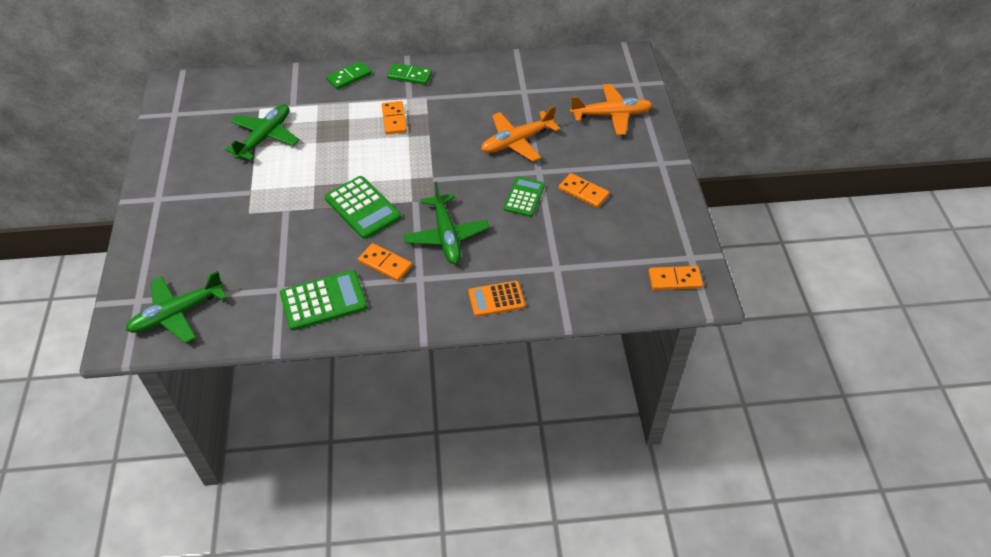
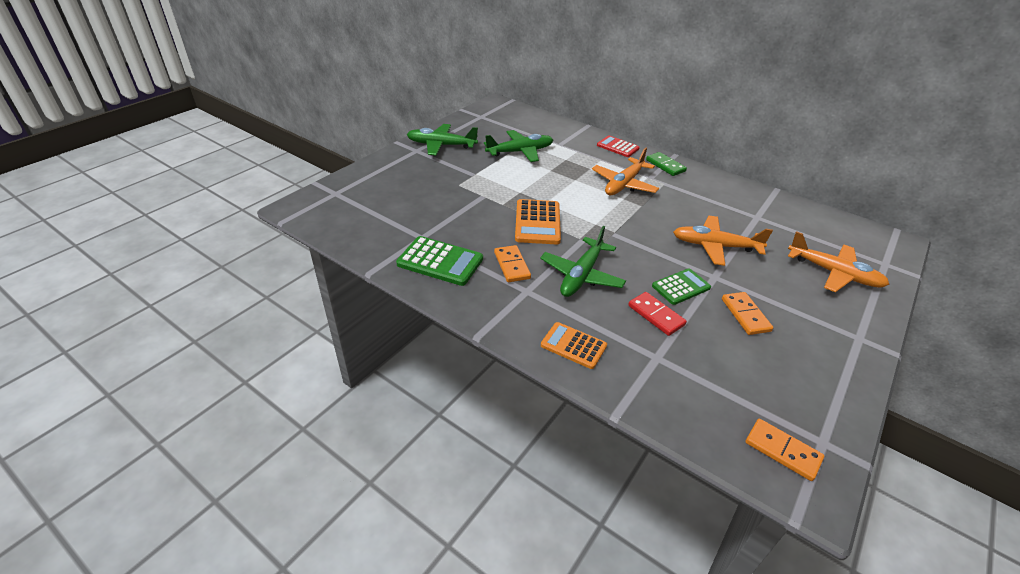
camera: 40 degrees right, 10 degrees down
(177, 313) = (345, 213): green plane -> green plane (441, 145)
(349, 77) = (617, 147): green domino -> red calculator
(362, 208) = (537, 222): green calculator -> orange calculator
(394, 119) = (624, 184): orange domino -> orange plane
(528, 234) = (656, 315): none -> red domino

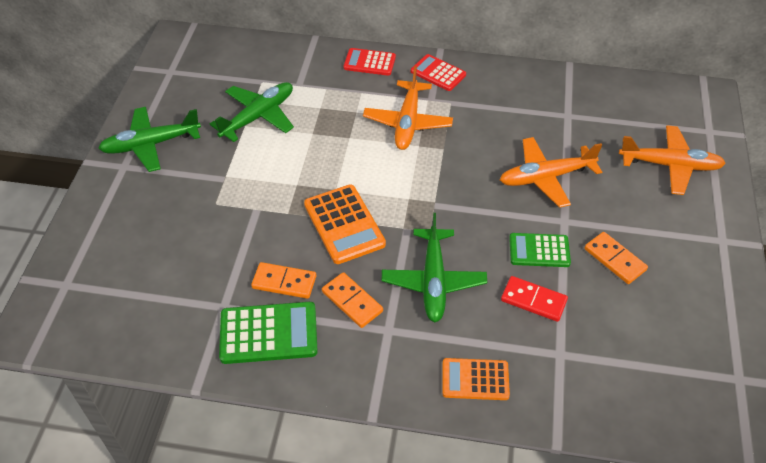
camera: 25 degrees left, 10 degrees up
(665, 166) = (438, 73): green domino -> red calculator
(681, 287) = (539, 250): green calculator -> green calculator turned 120 degrees counterclockwise
(782, 451) = (712, 406): orange domino -> orange domino (284, 282)

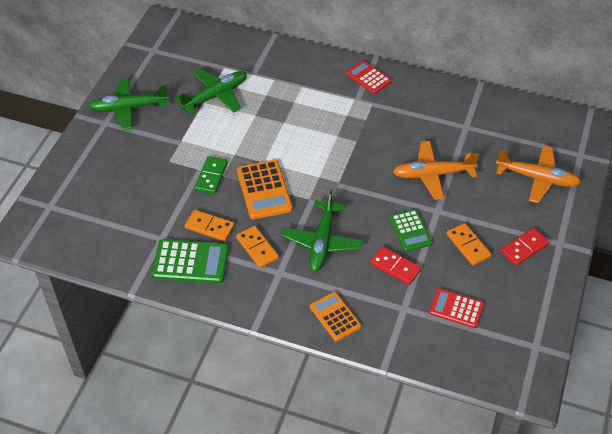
camera: 10 degrees right, 0 degrees up
(273, 216) = (211, 176): none -> green domino
(369, 62) = (314, 62): red calculator -> red calculator (456, 308)
(407, 122) = (333, 116): orange plane -> none
(475, 379) = (335, 317): orange calculator -> orange calculator turned 45 degrees clockwise
(539, 250) = (410, 230): green calculator -> green calculator turned 120 degrees counterclockwise
(683, 253) = (524, 248): none -> red domino

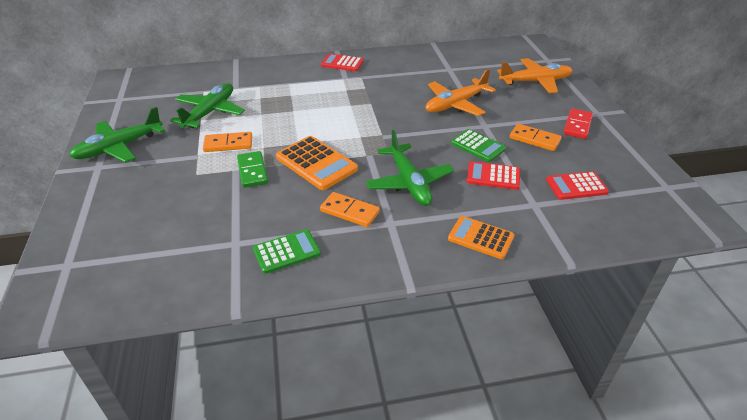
camera: 30 degrees left, 10 degrees down
(190, 262) = (286, 252): green calculator -> green calculator, size x0.66
(209, 227) = (283, 212): orange domino -> orange domino (228, 144)
(395, 267) = (493, 176): red domino -> red calculator

